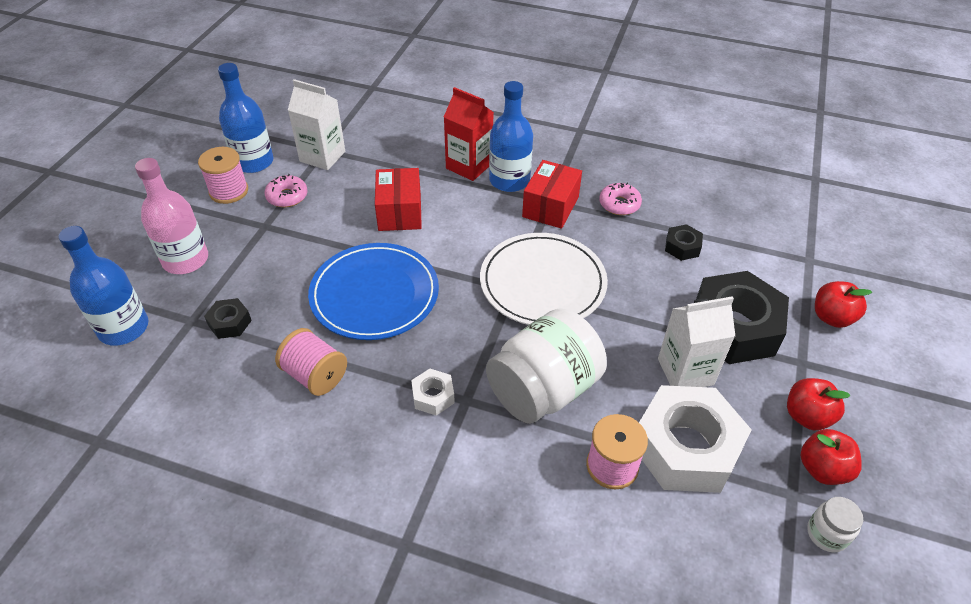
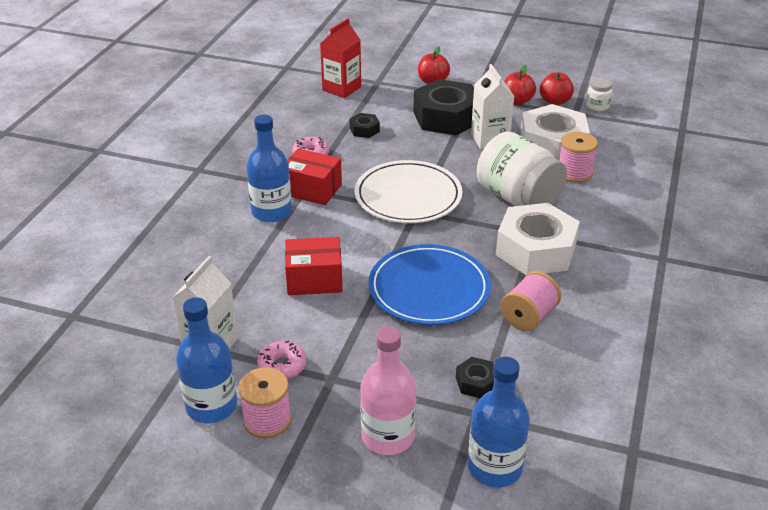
camera: 90 degrees left, 10 degrees down
(433, 396) = (535, 250): white nut -> white nut, size x2.27
(469, 166) = (245, 237): red carton -> red carton (341, 88)

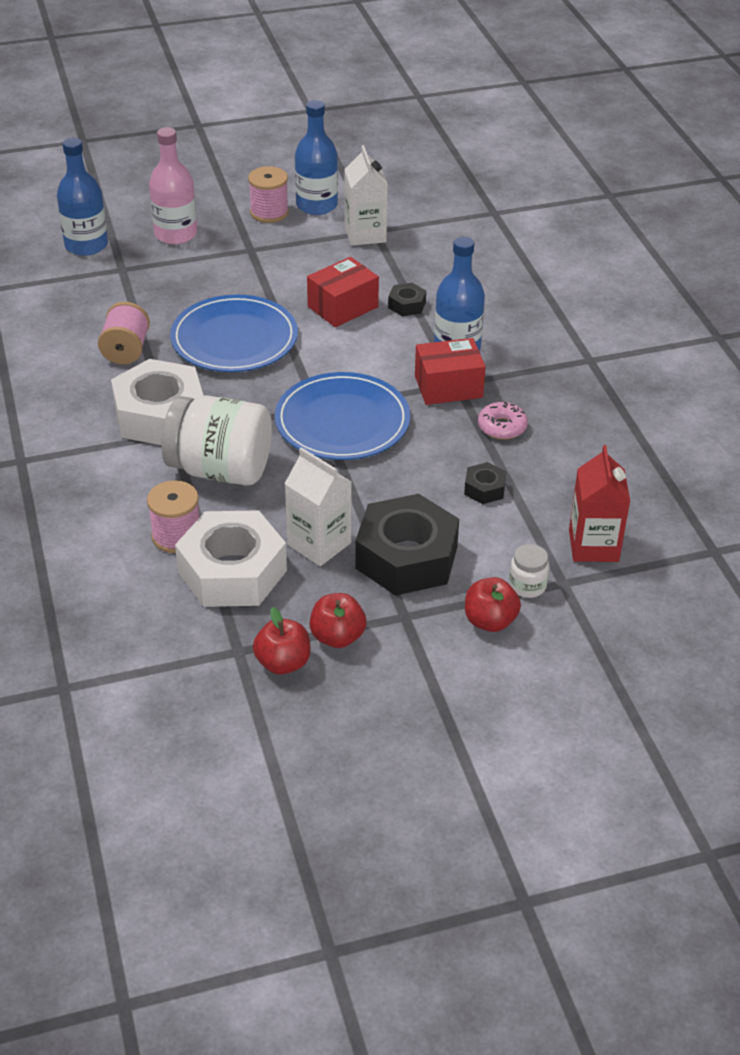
camera: 145 degrees right, 5 degrees up
(282, 366) = (295, 242): pink donut -> none
(408, 196) = (342, 421): white plate -> blue plate
(476, 382) = (136, 287): black nut -> black nut (407, 305)
(597, 106) = (213, 683): white jar -> white jar (527, 586)

